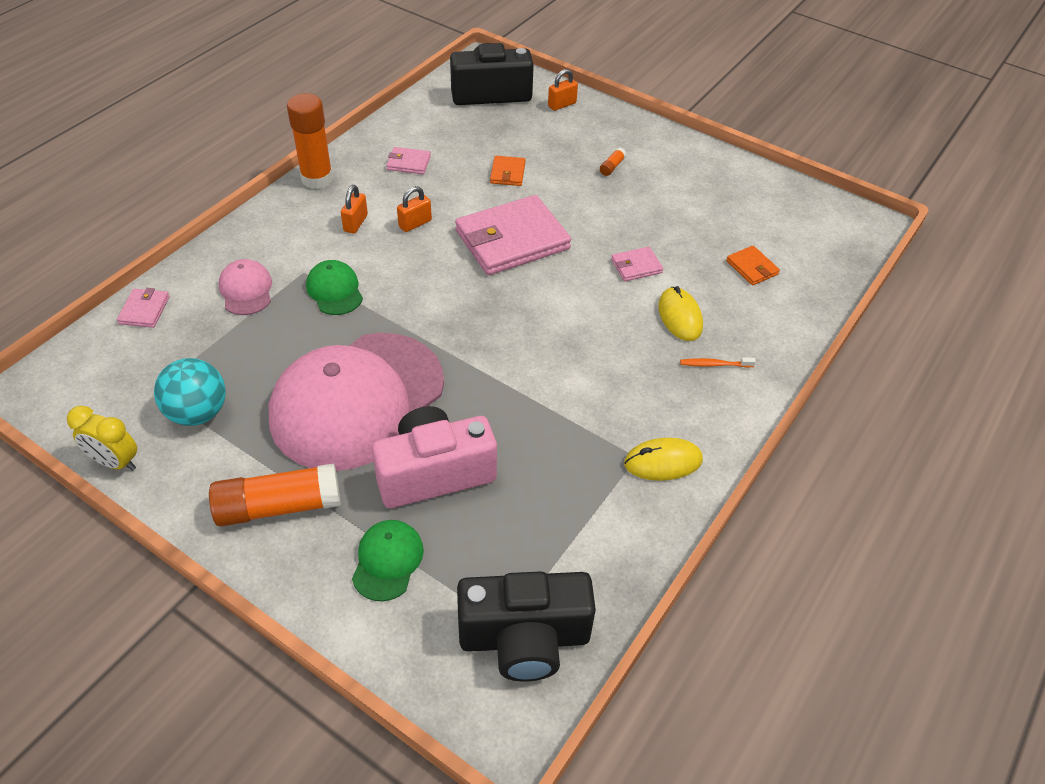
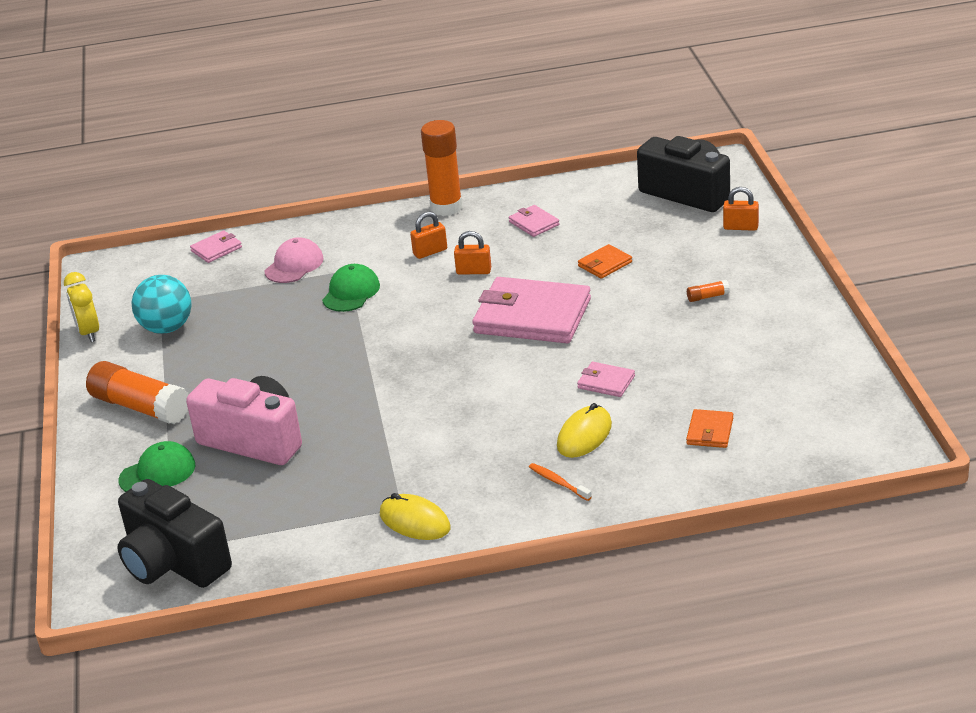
camera: 50 degrees right, 15 degrees down
(357, 400) = (268, 370): pink cap -> none

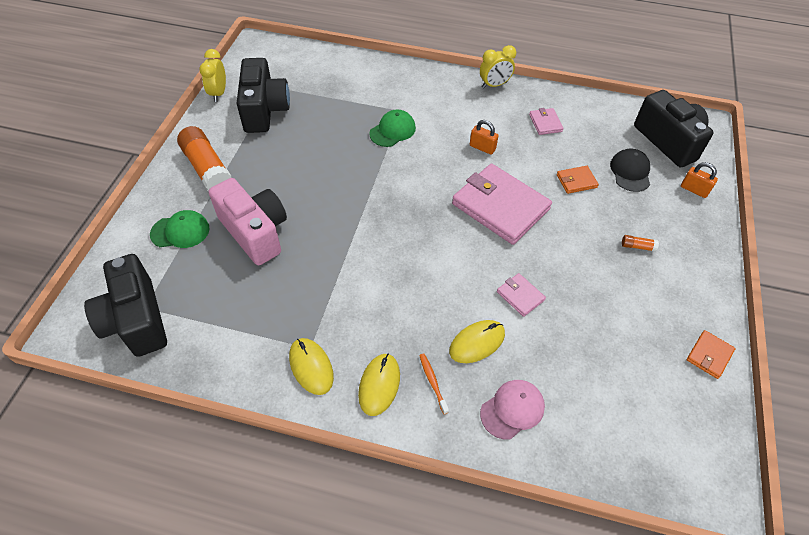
camera: 20 degrees right, 20 degrees up
(167, 328) = (264, 110): turquoise ball -> black camera
(216, 249) = (333, 59): pink wallet -> none
(294, 265) = (371, 92): pink cap -> pink cap (512, 409)
(430, 252) = (463, 118): orange padlock -> none
(446, 207) = (494, 85): orange glue stick -> yellow clock
(502, 506) = (379, 385): none -> yellow mouse
(661, 235) = (630, 172): none -> black cap
(710, 431) = (574, 388): orange wallet -> orange wallet (709, 355)

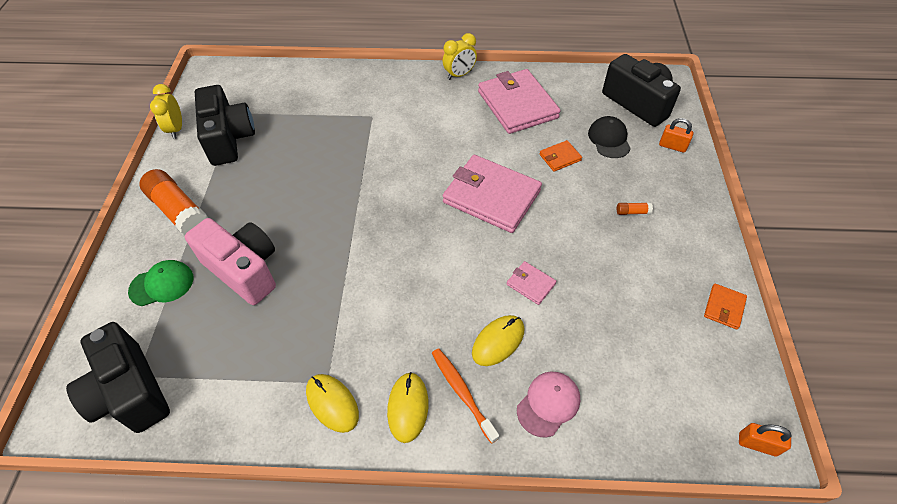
camera: 10 degrees left, 0 degrees up
(392, 131) = (367, 138): green cap -> none
(432, 382) = (462, 392): orange toothbrush -> orange toothbrush, size x1.57
(482, 147) = (461, 140): orange padlock -> orange padlock (757, 444)
(545, 123) = (517, 105): pink wallet -> pink wallet, size x2.25

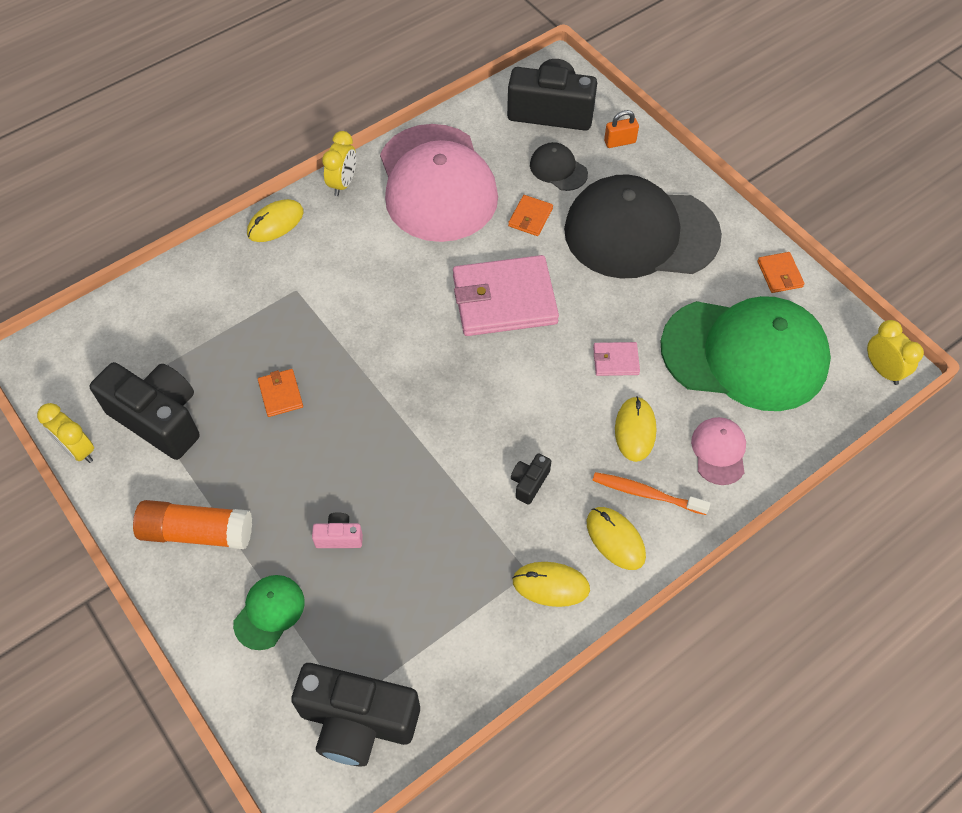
camera: 40 degrees left, 5 degrees up
(244, 270) = (339, 537): pink camera -> pink camera, size x0.44
(302, 166) = (280, 394): none -> orange wallet
(389, 323) = (529, 482): none -> black camera
(399, 75) = (275, 223): none -> yellow mouse
(517, 105) = (437, 183): pink wallet -> pink cap
(632, 212) = (640, 233): orange glue stick -> black cap
(638, 347) = (745, 354): none -> green cap
(757, 444) = (882, 370): orange padlock -> yellow clock

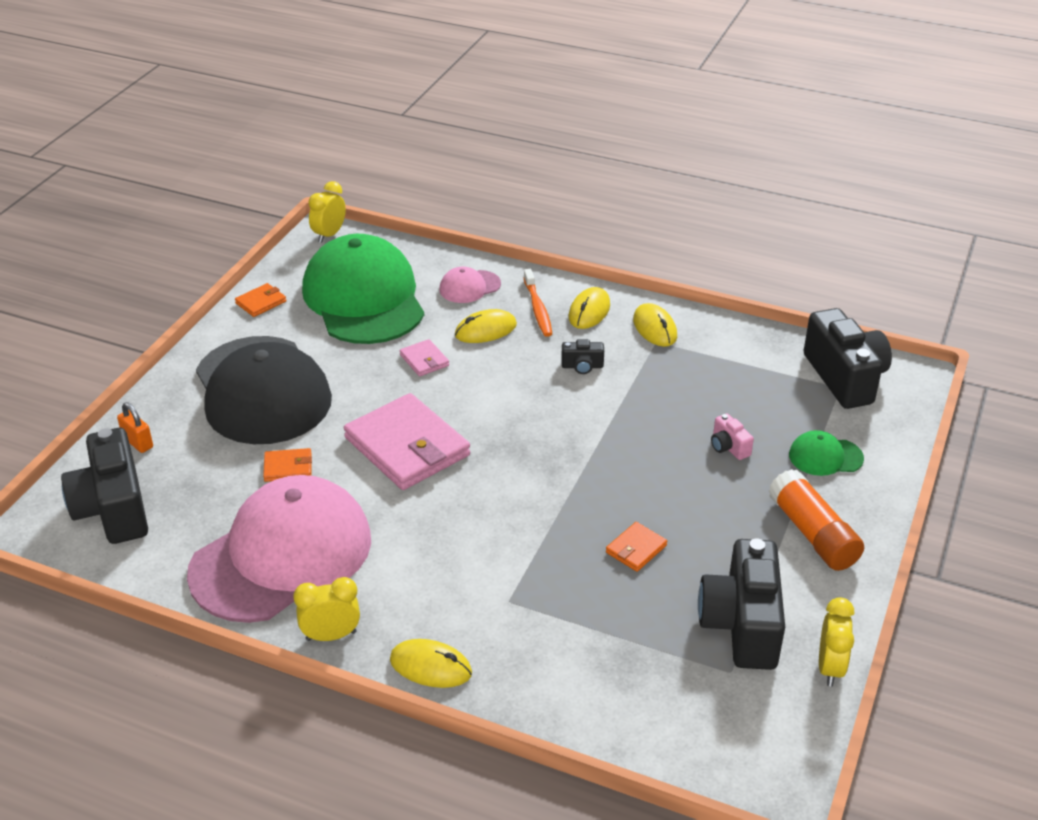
camera: 120 degrees left, 20 degrees down
(558, 169) = (205, 472): black cap -> none

